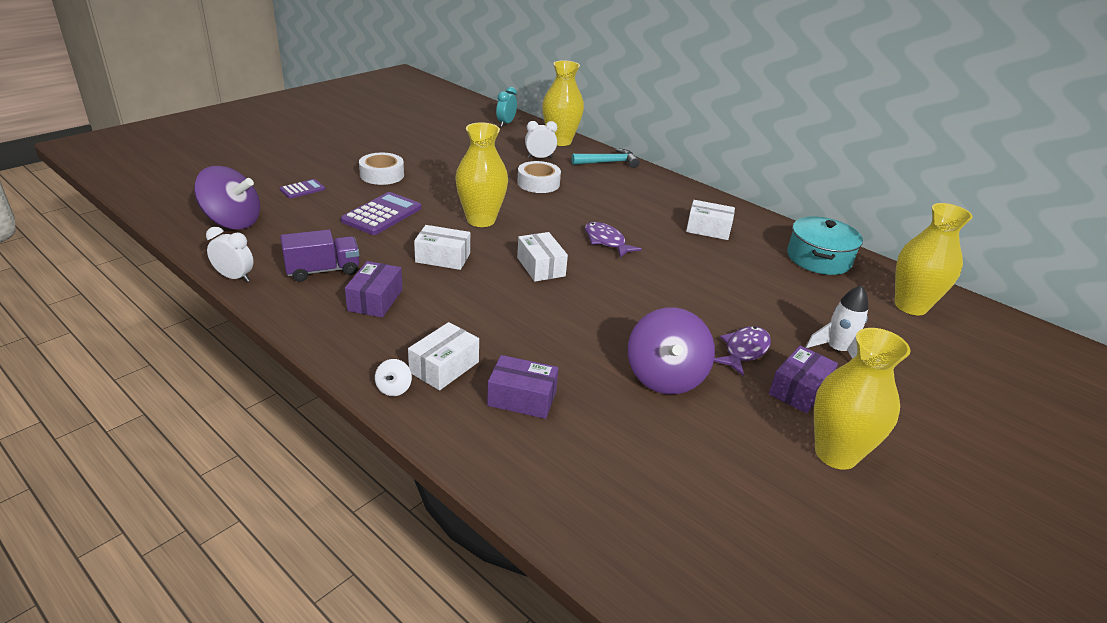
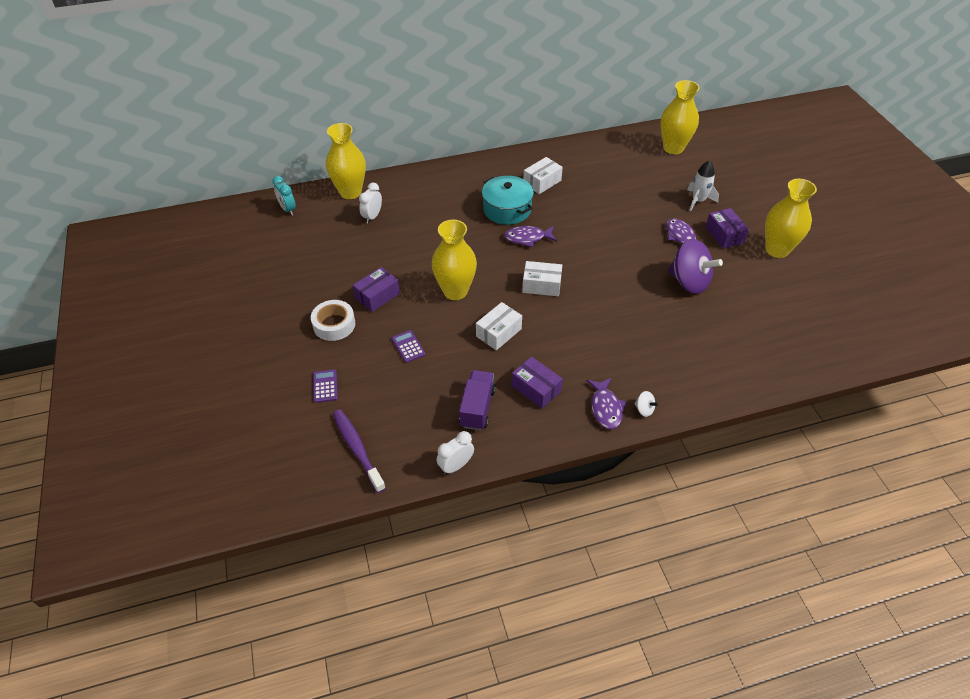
camera: 55 degrees left, 15 degrees up
(232, 222) = (357, 449): purple spinning top -> purple toothbrush
(377, 356) = (605, 408): none -> purple fish
(382, 214) = (408, 346): purple calculator -> purple calculator, size x0.55
(444, 367) = (633, 377): white box -> none
(522, 398) = (681, 352): purple box -> purple box (377, 296)
(538, 183) = (417, 236): white tape -> none
(608, 162) = (409, 182): turquoise hammer -> none
(818, 259) = (606, 154): turquoise pot -> turquoise pot (507, 209)

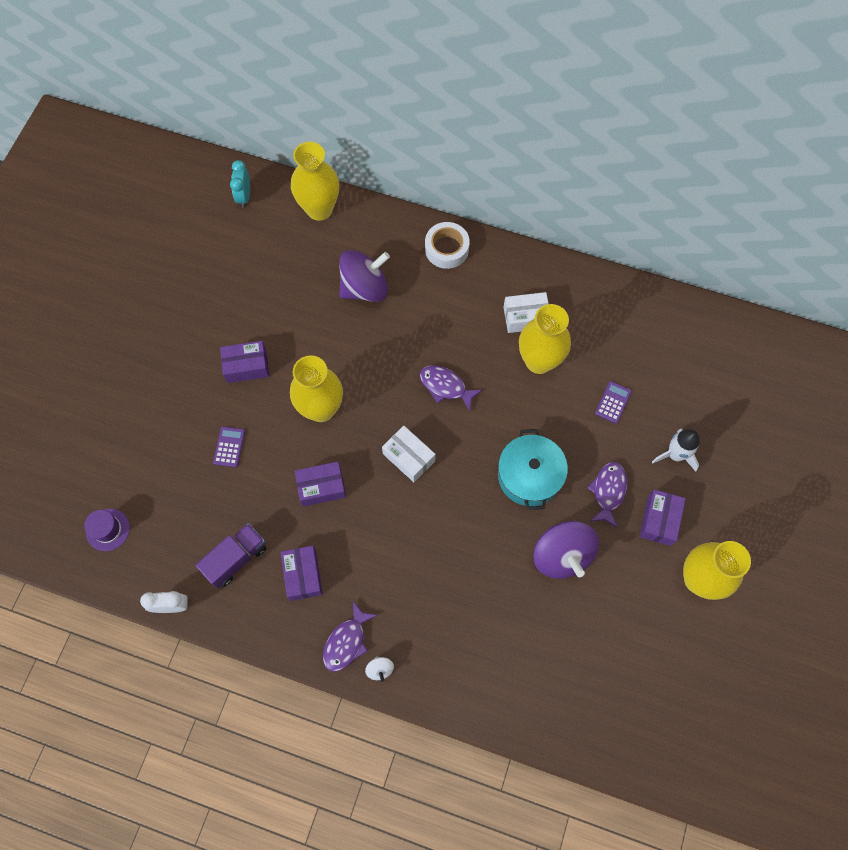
camera: 35 degrees right, 20 degrees up
(325, 386) = (129, 443): purple calculator -> purple calculator (613, 402)
(334, 325) = (184, 376): white tape -> white tape (446, 249)
(357, 449) = (108, 530): purple toothbrush -> purple hat
(372, 217) = (316, 258): white clock -> none
(422, 216) = (365, 288): none -> purple spinning top
(498, 332) = (321, 487): white box -> purple box
(507, 209) = (457, 333): turquoise pot -> turquoise pot (529, 476)
(673, 148) = (720, 359): yellow vase -> yellow vase (539, 361)

